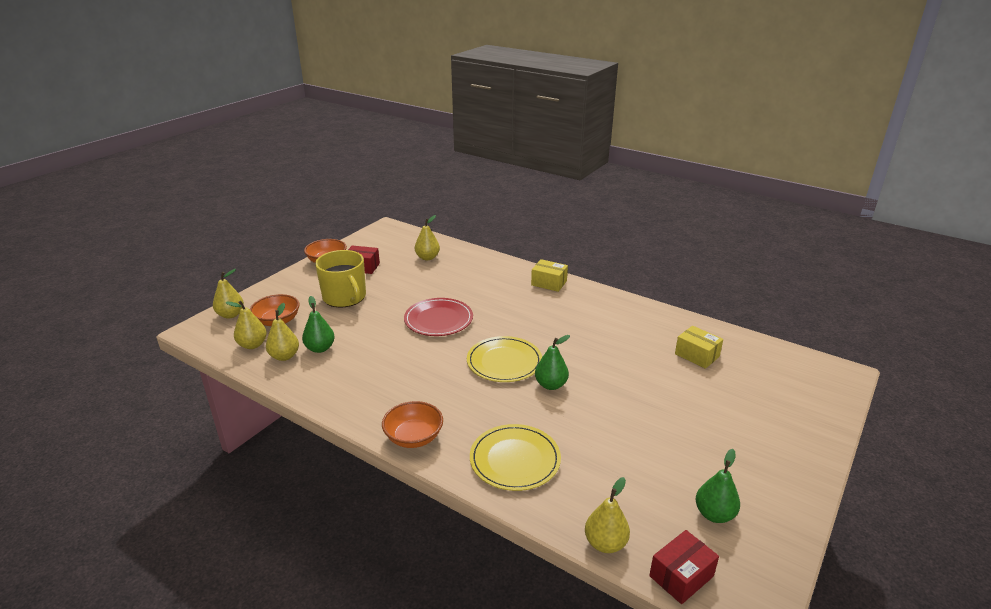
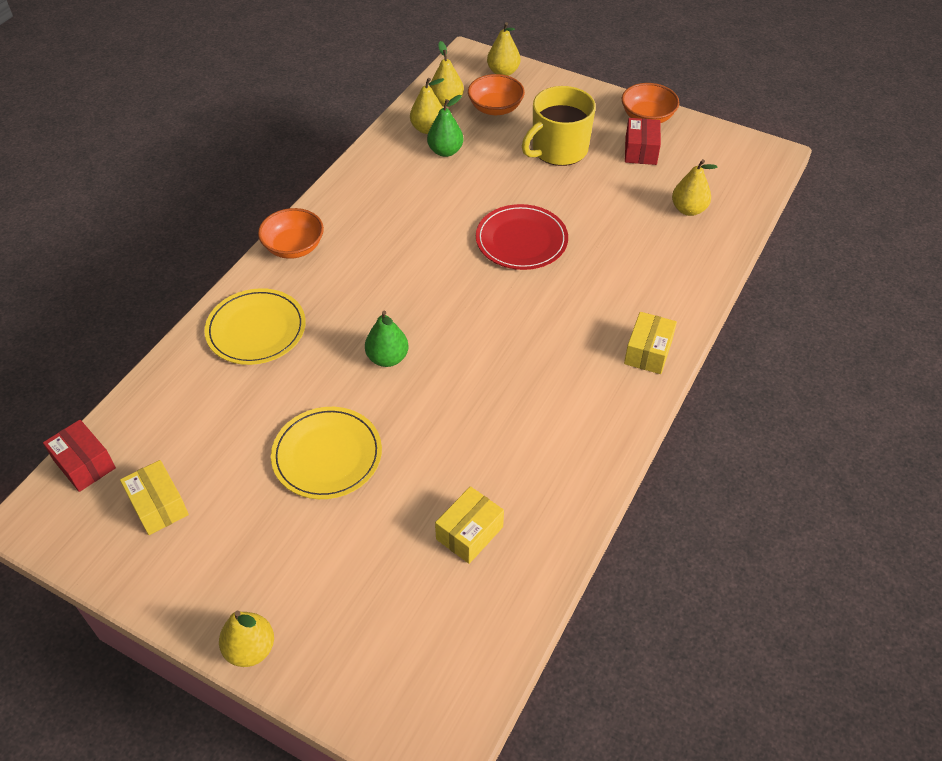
camera: 85 degrees right, 20 degrees up
(504, 362) = (433, 311): yellow plate -> yellow plate (327, 455)
(605, 543) = (133, 404): yellow pear -> yellow pear (250, 649)
(714, 514) = (158, 506): green pear -> yellow box

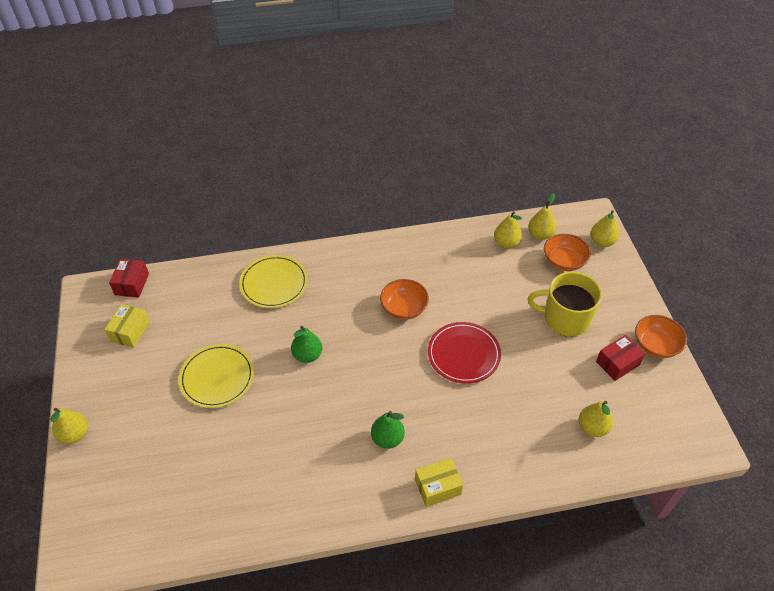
camera: 50 degrees right, 0 degrees up
(294, 247) = (347, 254): orange bowl -> orange bowl (404, 308)
(445, 151) = (497, 265): green pear -> green pear (387, 438)
(469, 533) = (218, 483): yellow box -> none

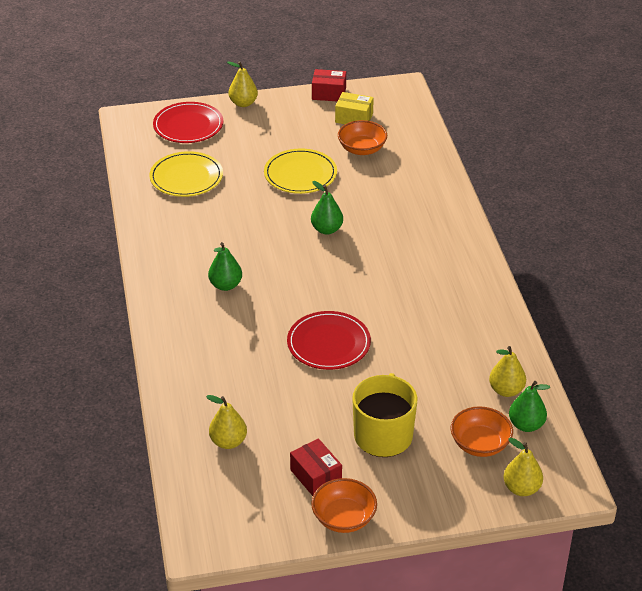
camera: 90 degrees right, 10 degrees down
(105, 491) = (188, 125): none -> red plate
(132, 284) = (413, 112): red box -> red box (329, 93)
(274, 283) = (421, 202): yellow plate -> yellow plate (186, 177)
(404, 308) = (392, 298): orange bowl -> orange bowl (362, 149)
(438, 487) = (170, 318): yellow box -> none
(540, 235) = (526, 425): yellow pear -> green pear

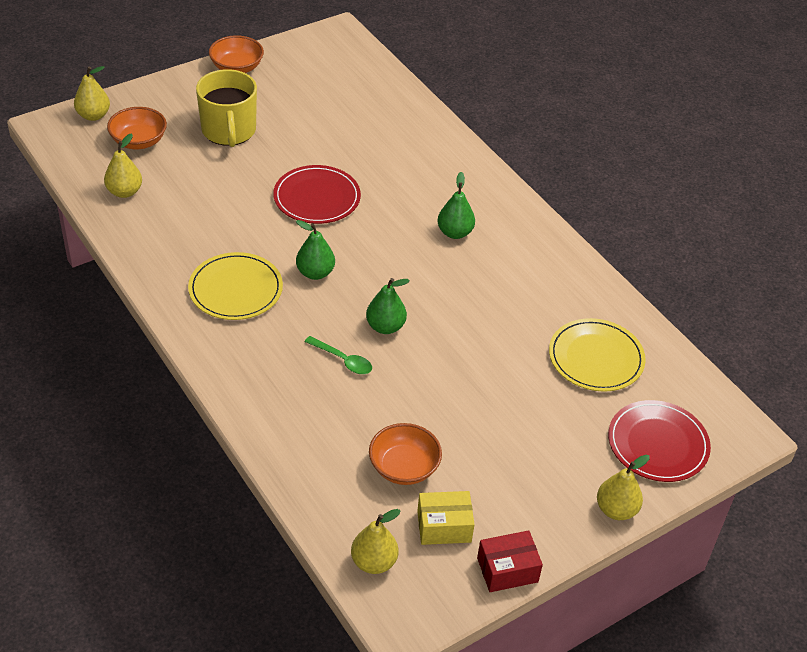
camera: 155 degrees right, 5 degrees up
(228, 442) = (360, 99): yellow pear -> yellow pear (373, 562)
(300, 174) = (461, 401): yellow plate -> yellow plate (235, 289)
(316, 476) = (273, 90): red box -> none
(370, 215) = (343, 360): none -> green spoon
(526, 425) = (99, 165): green pear -> green pear (315, 273)

